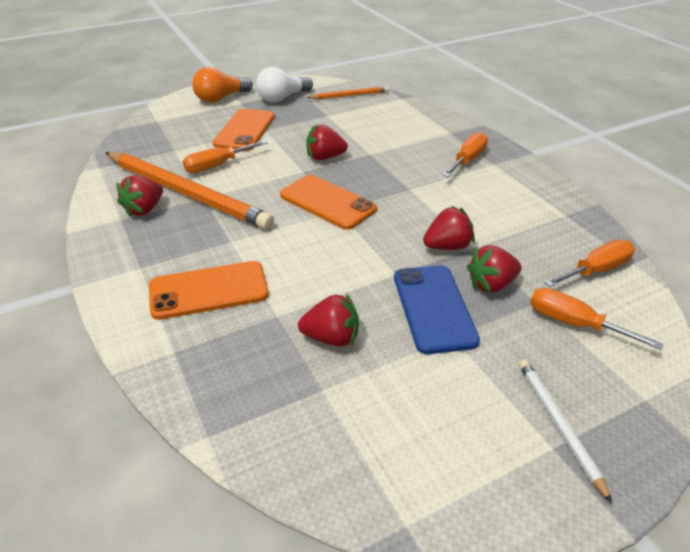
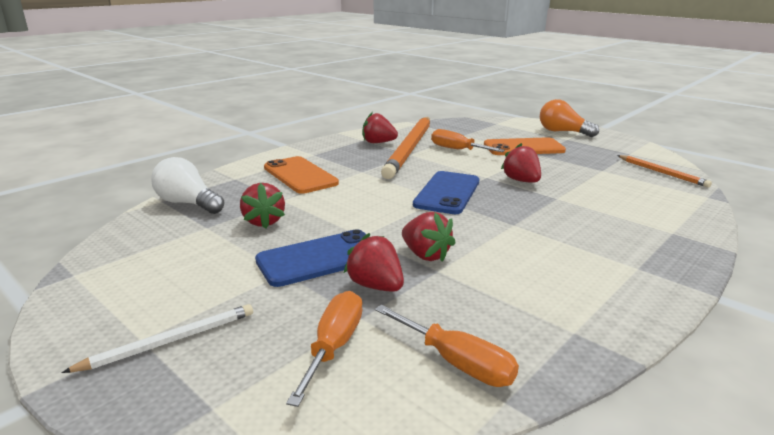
camera: 70 degrees right, 15 degrees down
(282, 98) = (603, 149): white light bulb -> white light bulb (188, 203)
(327, 202) = (447, 193): orange phone -> blue phone
(468, 160) = (621, 249): orange screwdriver -> none

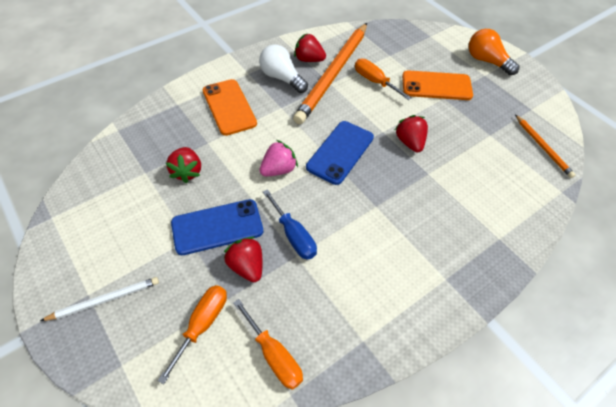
camera: 10 degrees right, 30 degrees up
(188, 203) = (136, 137): white light bulb -> white light bulb (282, 78)
(380, 210) = (278, 169): none -> pink strawberry
(425, 255) = (293, 235): red strawberry -> blue screwdriver

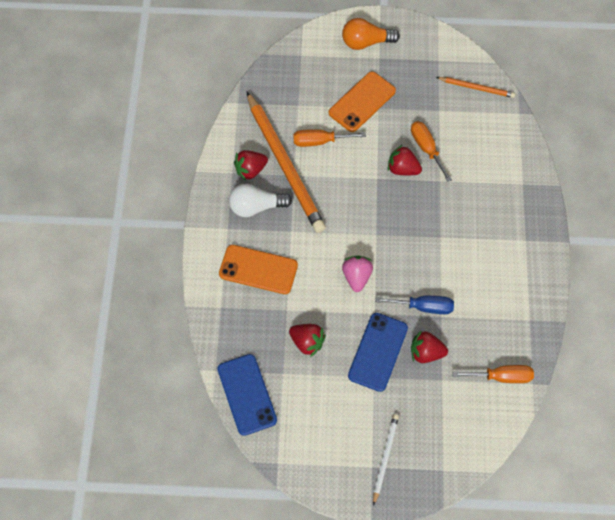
camera: 50 degrees left, 10 degrees up
(202, 324) = (450, 406): orange screwdriver -> orange screwdriver (426, 148)
(340, 152) = (373, 223): blue phone -> blue phone (247, 394)

